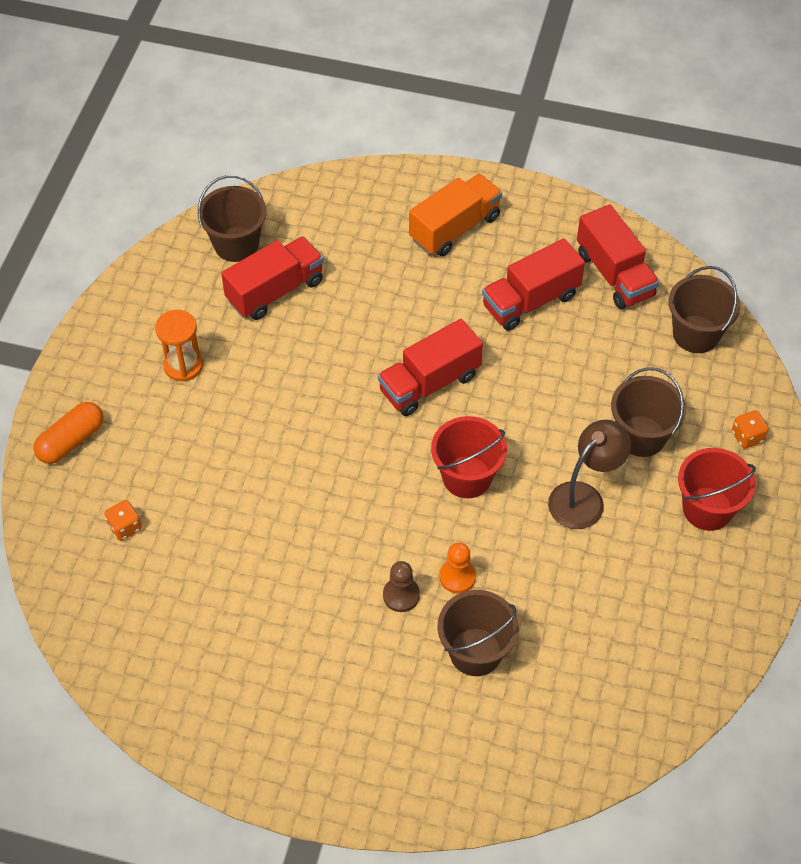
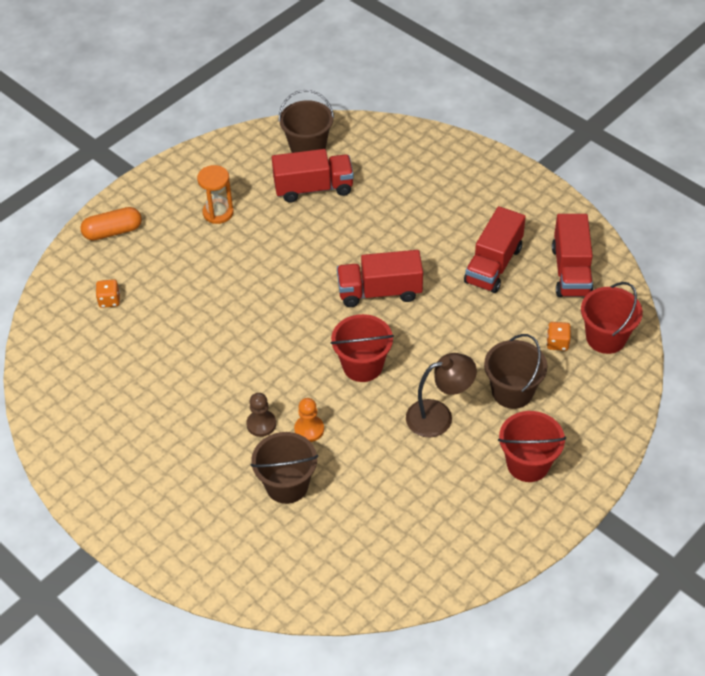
camera: 30 degrees right, 5 degrees down
(455, 228) = (471, 194): orange truck -> none
(530, 301) = (493, 265): red truck -> red truck turned 60 degrees counterclockwise
(696, 334) = (606, 338): brown bucket -> red bucket
(747, 437) = (595, 426): orange dice -> orange dice (557, 343)

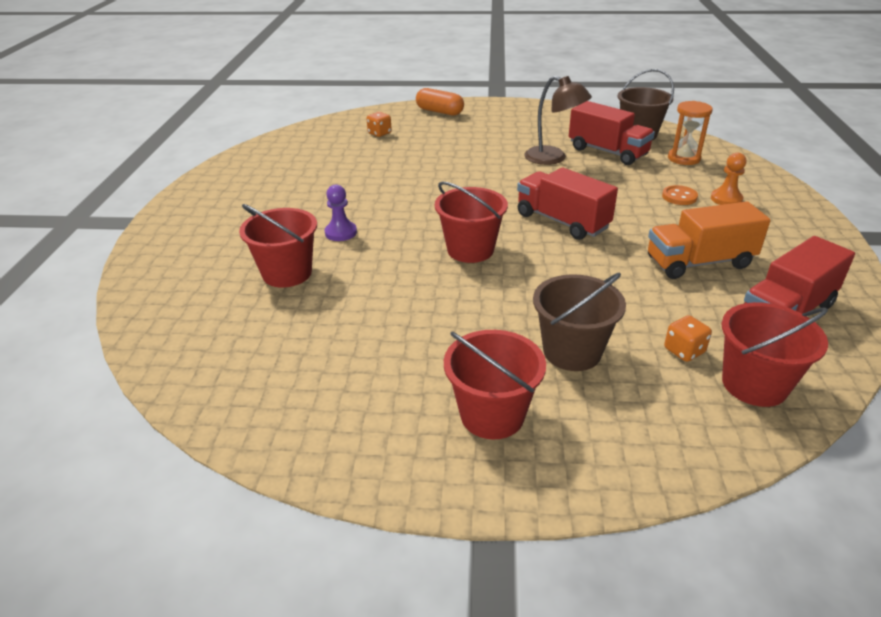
camera: 50 degrees right, 15 degrees down
(218, 212) = (518, 132): orange hourglass -> orange hourglass (683, 158)
(261, 424) = (341, 232): brown pawn -> purple pawn
(287, 485) = (287, 273): brown bucket -> red bucket
(309, 429) = (363, 256): orange pawn -> orange pawn (726, 199)
(416, 206) = (679, 197): none -> orange button
(439, 416) = (473, 318): brown lamp -> brown lamp (553, 158)
(493, 265) = (699, 262): red truck -> orange truck

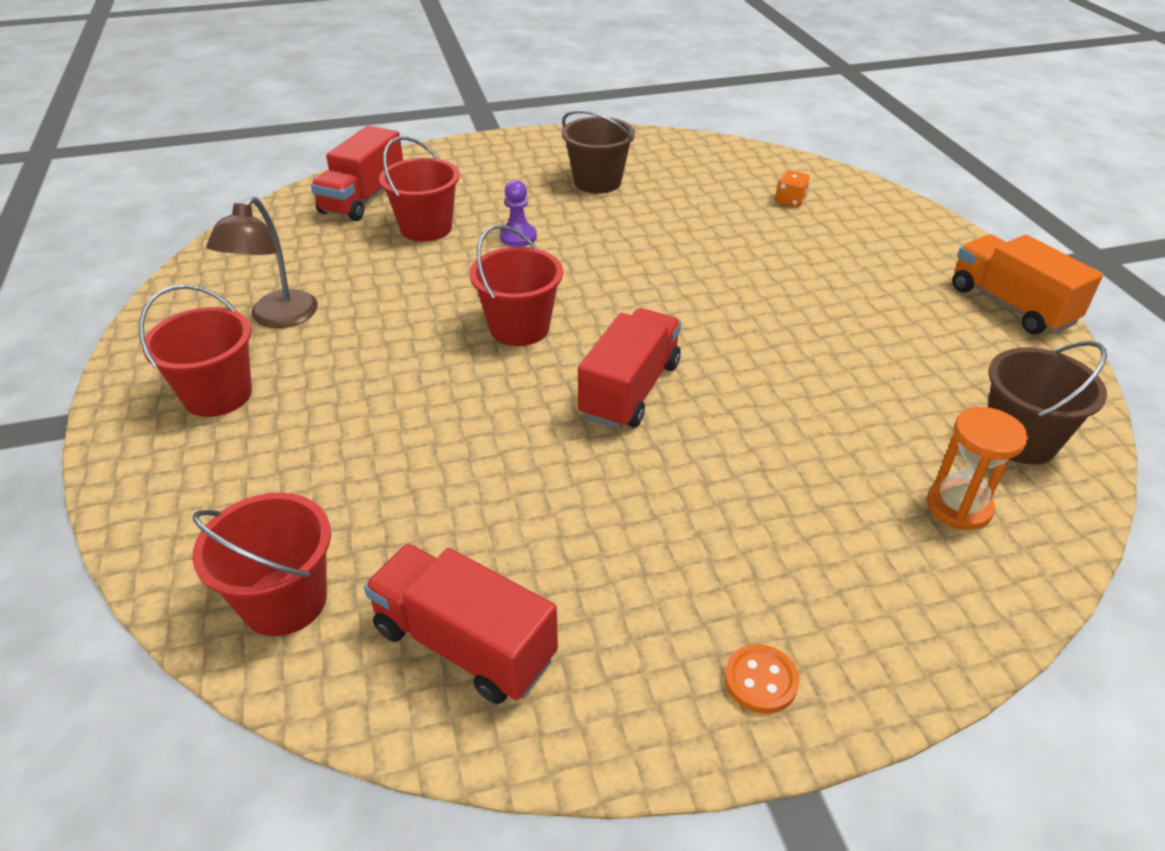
camera: 70 degrees right, 5 degrees up
(439, 111) = (909, 229): orange capsule -> none
(553, 158) = (832, 355): brown lamp -> brown lamp (277, 318)
(572, 351) = (328, 435): brown bucket -> brown bucket (597, 182)
(607, 152) = (906, 409): red truck -> red truck (363, 199)
(679, 197) = (788, 507): orange button -> orange button (760, 680)
(684, 351) = (346, 531): orange dice -> none
(699, 262) = (574, 539): orange truck -> orange truck (1011, 305)
(726, 199) = (820, 570): orange pawn -> none

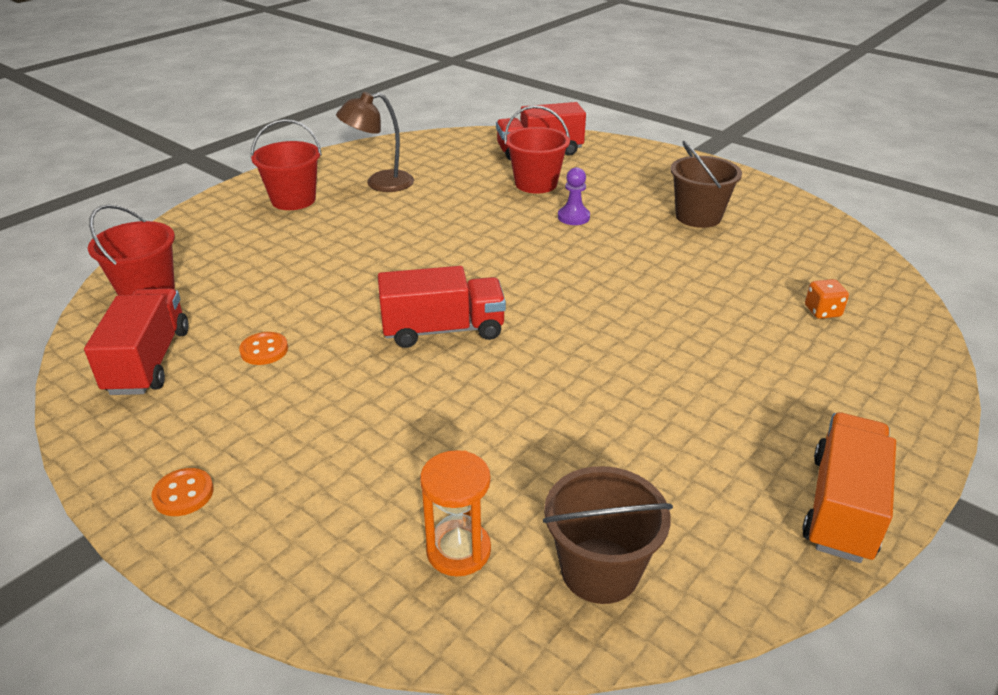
camera: 55 degrees right, 5 degrees down
(519, 328) = (465, 260): red bucket -> none
(541, 531) = (264, 350): none -> orange button

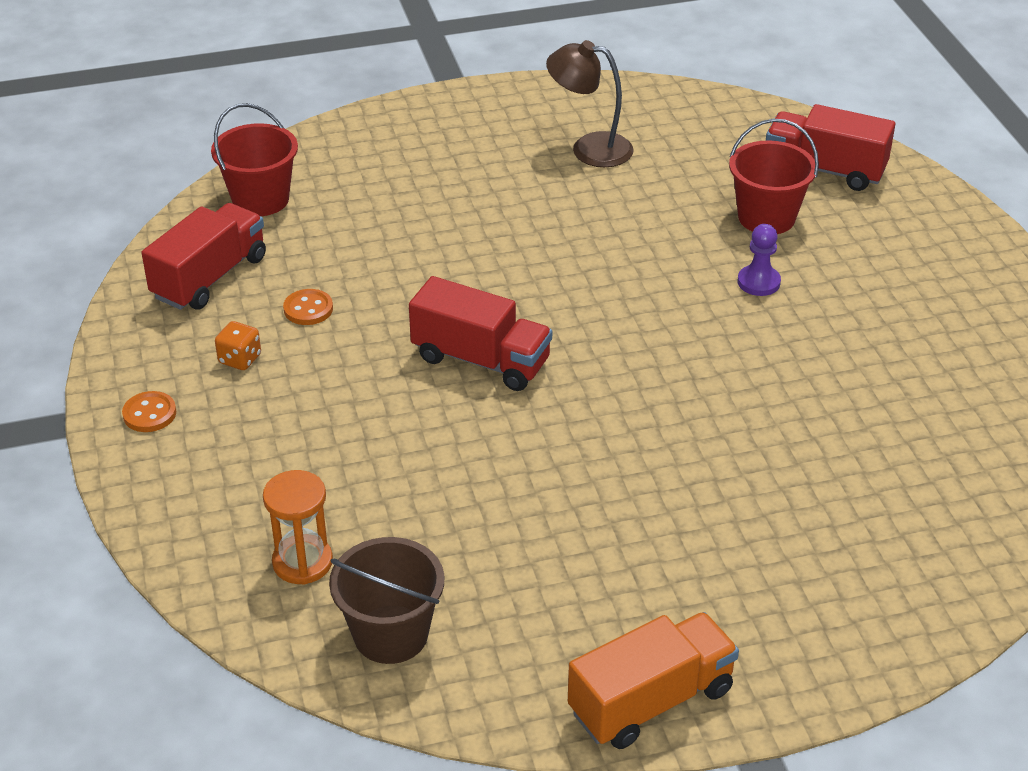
camera: 35 degrees right, 5 degrees up
(293, 200) = (479, 137): red bucket -> none
(698, 216) = (911, 343): brown bucket -> none
(822, 311) = (900, 522): orange dice -> orange dice (240, 359)

